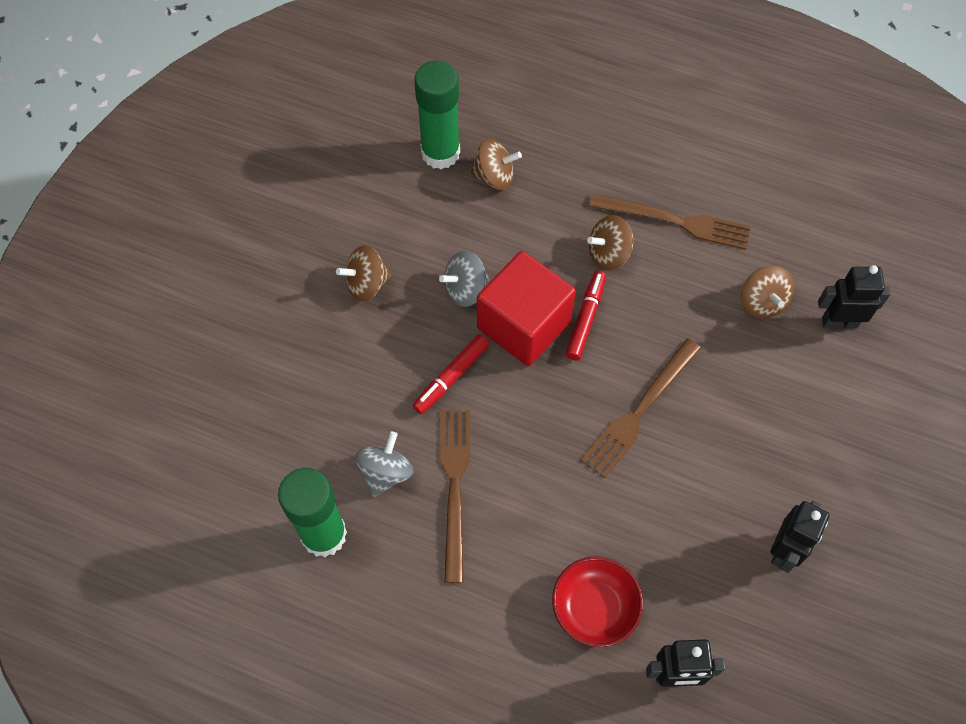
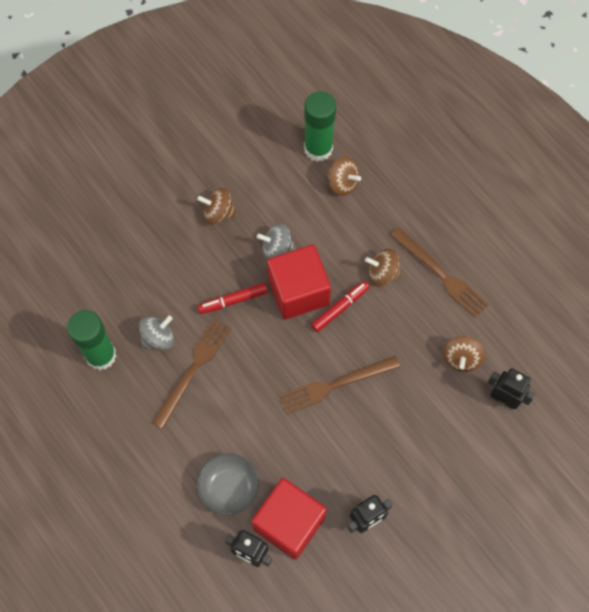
camera: 30 degrees right, 5 degrees up
(594, 608) = (229, 487): red bowl -> grey bowl
(696, 608) = (289, 523): none -> red cube

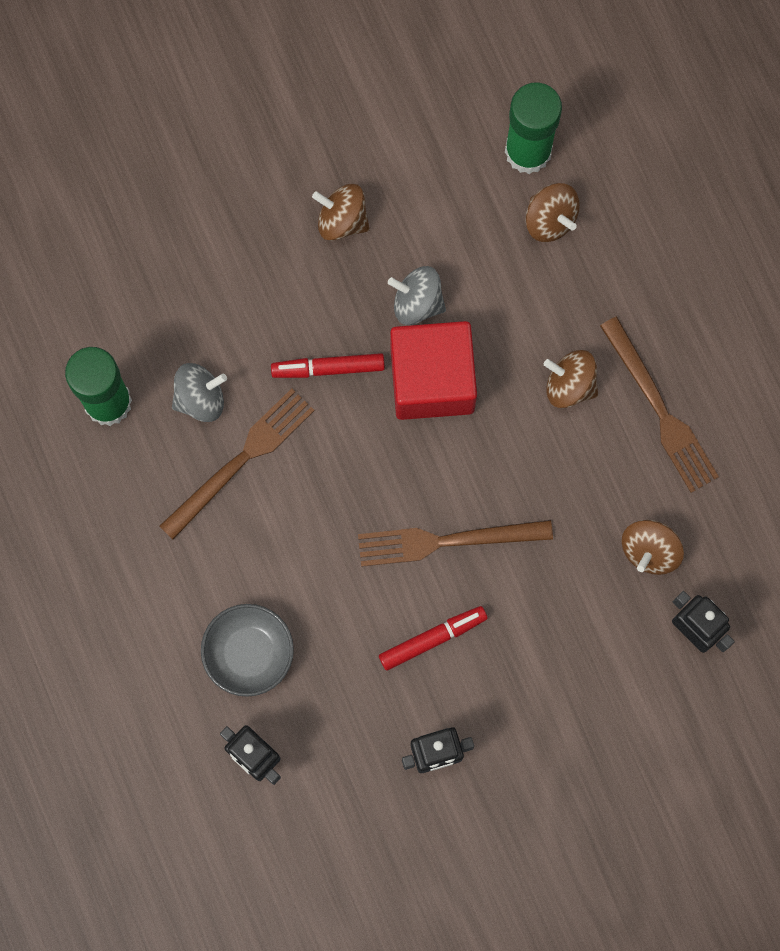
camera: 15 degrees right, 10 degrees up
(289, 523) = (322, 728): red cube -> none
(340, 308) = (488, 423): red marker -> red marker (432, 638)

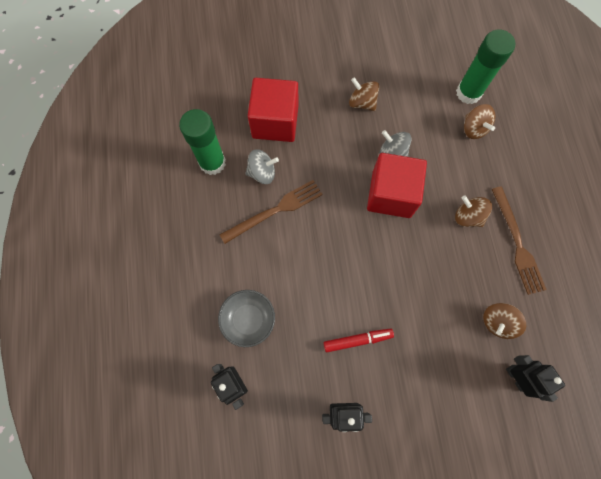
camera: 15 degrees right, 5 degrees down
(196, 297) = (275, 122): none -> red cube
(328, 368) = (335, 174): red marker -> none
(447, 541) = (379, 285): brown fork -> none

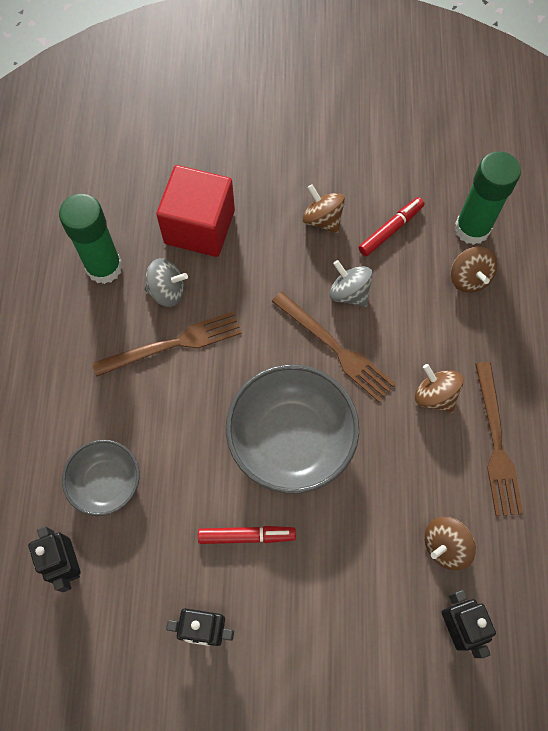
camera: 10 degrees right, 5 degrees down
(374, 265) = (291, 439): none -> grey bowl
(391, 194) = (335, 348): red cube -> brown fork
(412, 102) = (390, 230): none -> red marker

